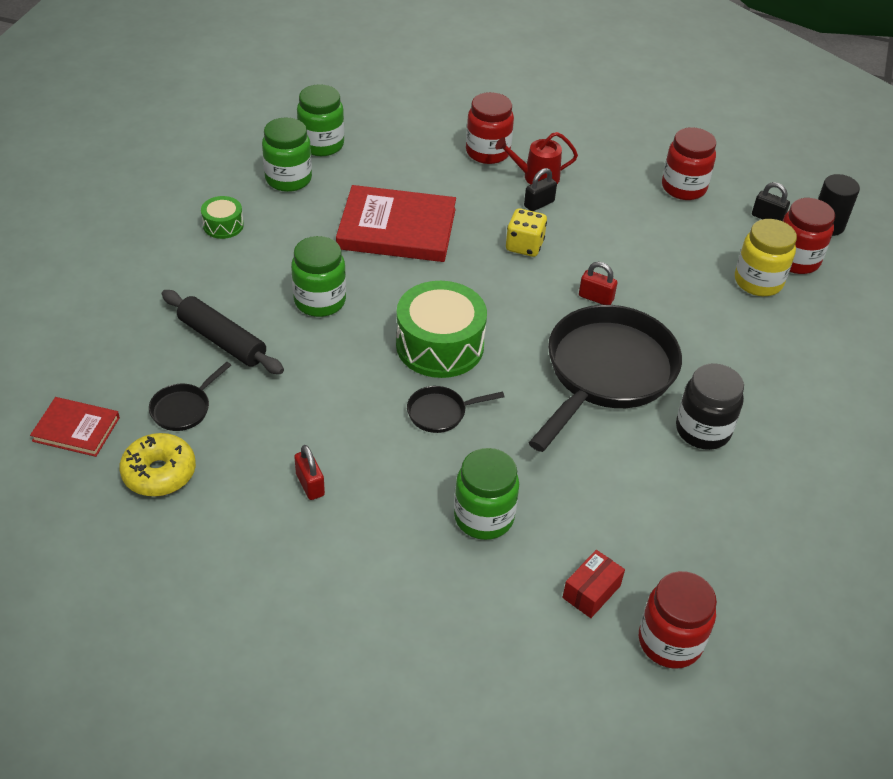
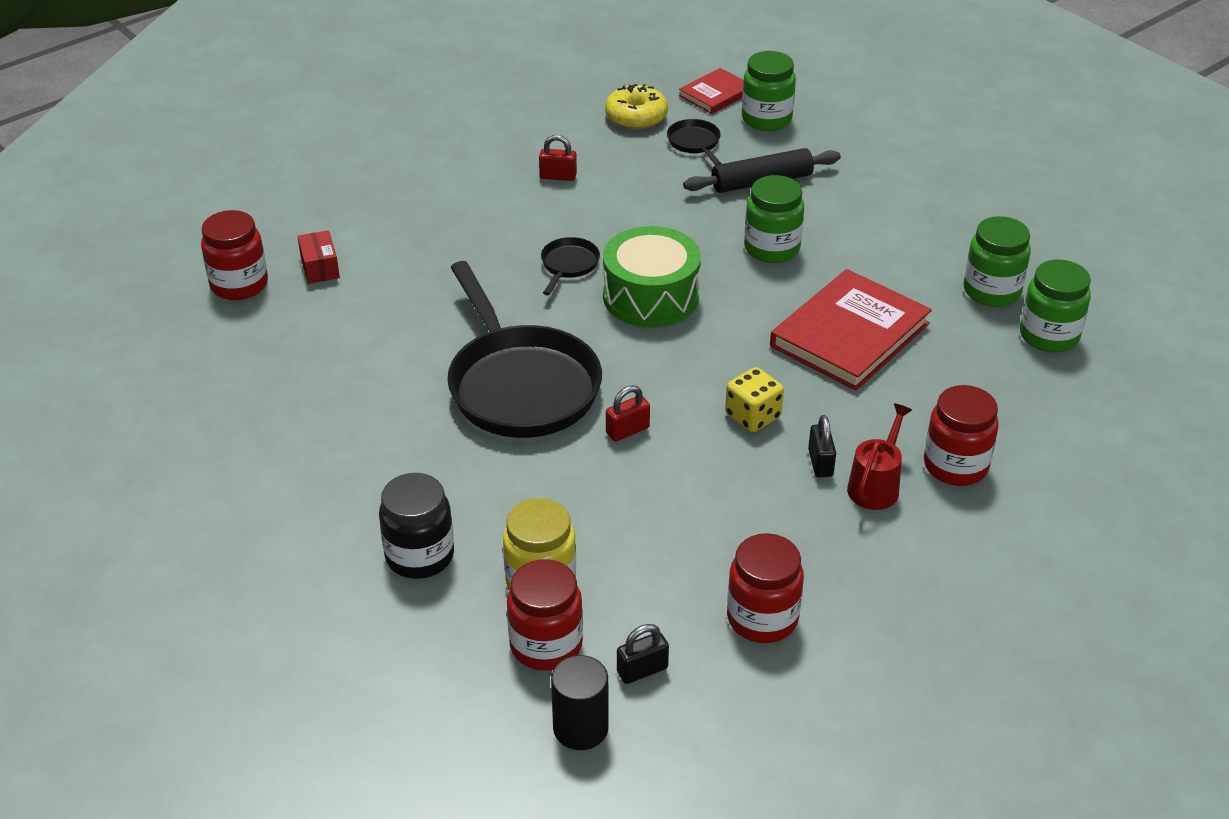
camera: 125 degrees right, 5 degrees down
(223, 225) = (934, 227): green drum -> none
(483, 517) = (440, 245): green jar -> green jar (766, 119)
(702, 430) = (393, 412): black jar -> black jar (419, 556)

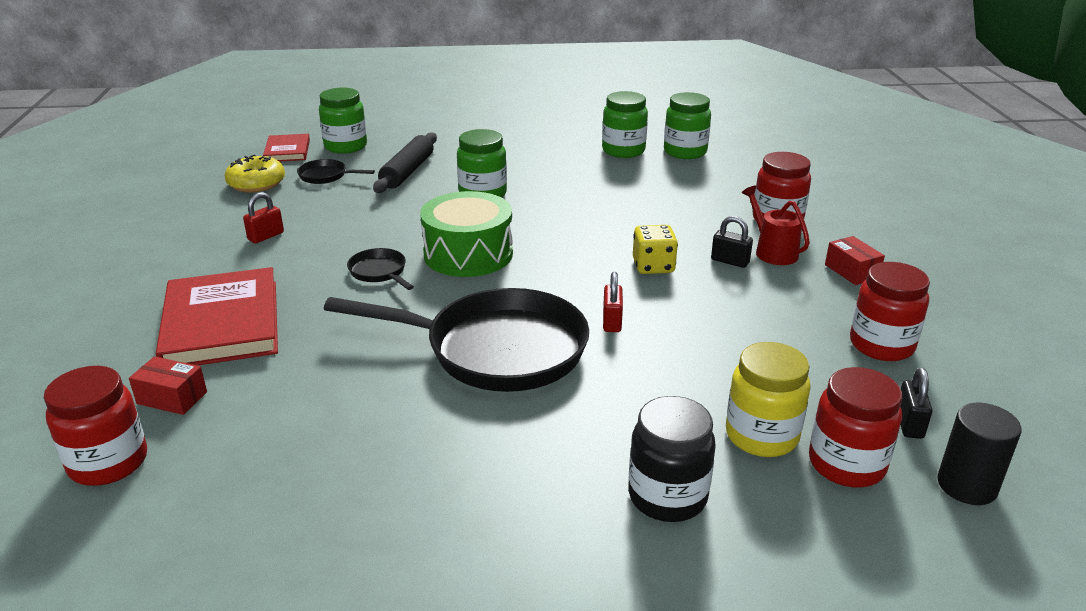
camera: 55 degrees left, 10 degrees down
(849, 335) = (609, 204): red book -> red book (222, 324)
(896, 557) = (851, 271): none -> red box

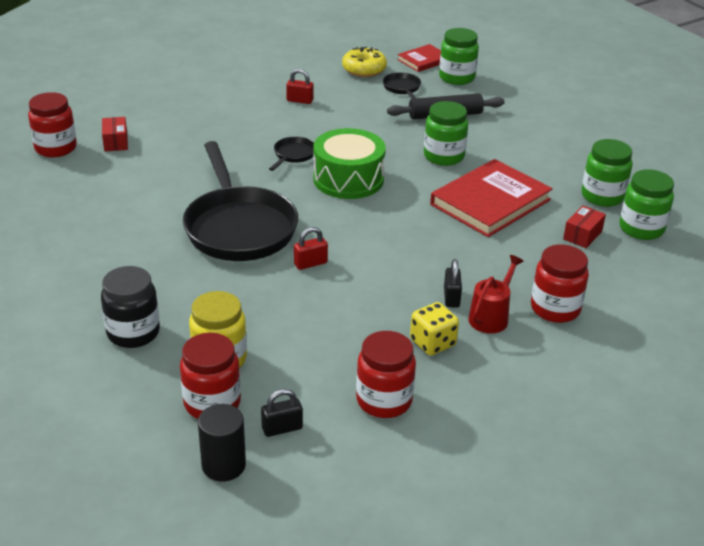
camera: 60 degrees right, 5 degrees up
(222, 324) = (192, 127): red book -> red book (490, 202)
(653, 266) = (406, 262): yellow dice -> yellow dice (432, 343)
(851, 271) = (497, 367): red box -> red box (582, 235)

